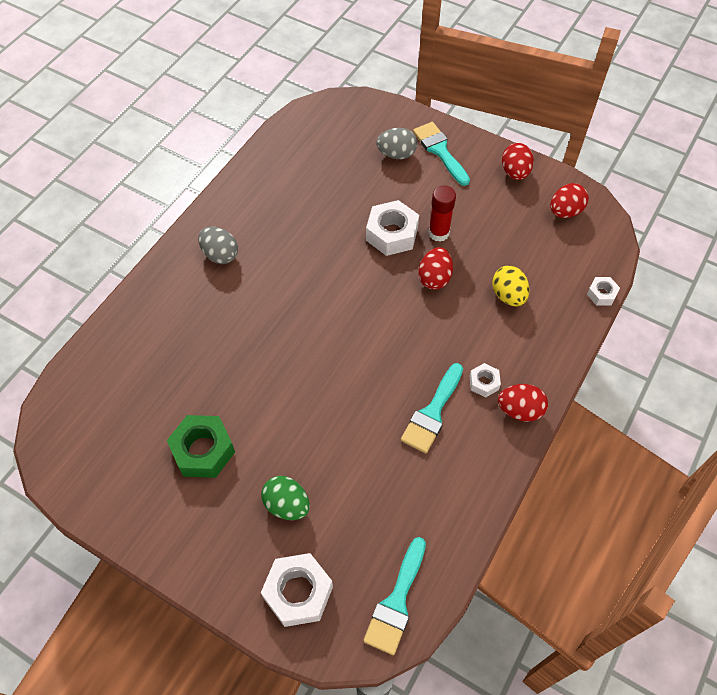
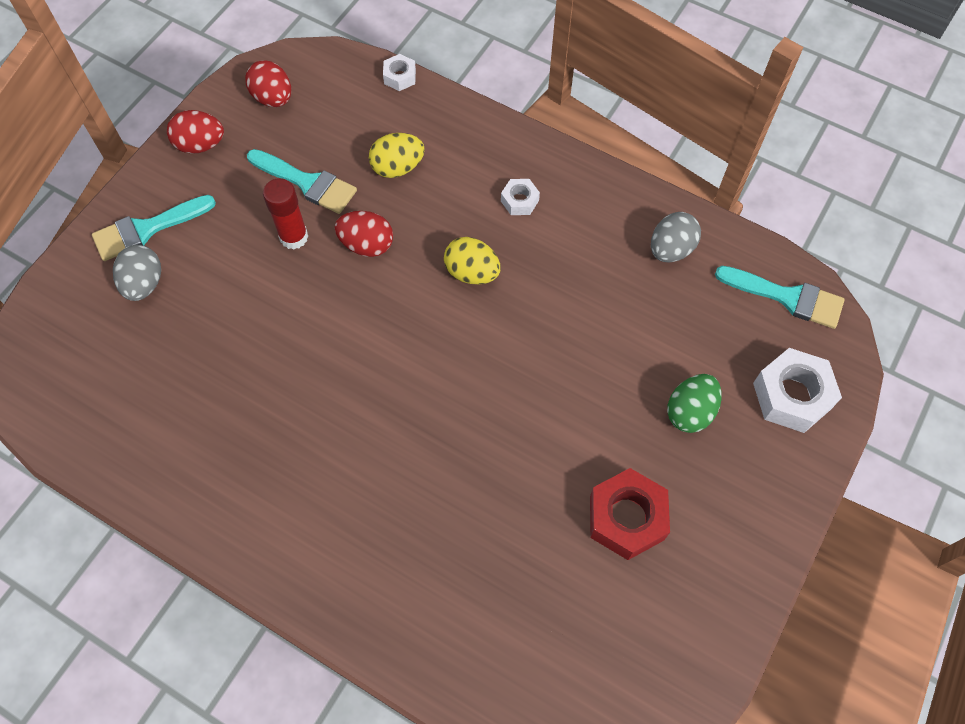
camera: 90 degrees left, 5 degrees up
(203, 450) = (626, 518): green nut -> red nut
(220, 255) = (307, 523): grey egg -> grey egg (671, 249)
(392, 234) = (290, 292): white nut -> none
(412, 348) = (472, 273): none -> yellow egg
(432, 413) = (561, 255): turquoise brush -> turquoise brush (307, 183)
(520, 410) = (554, 169): red egg -> none

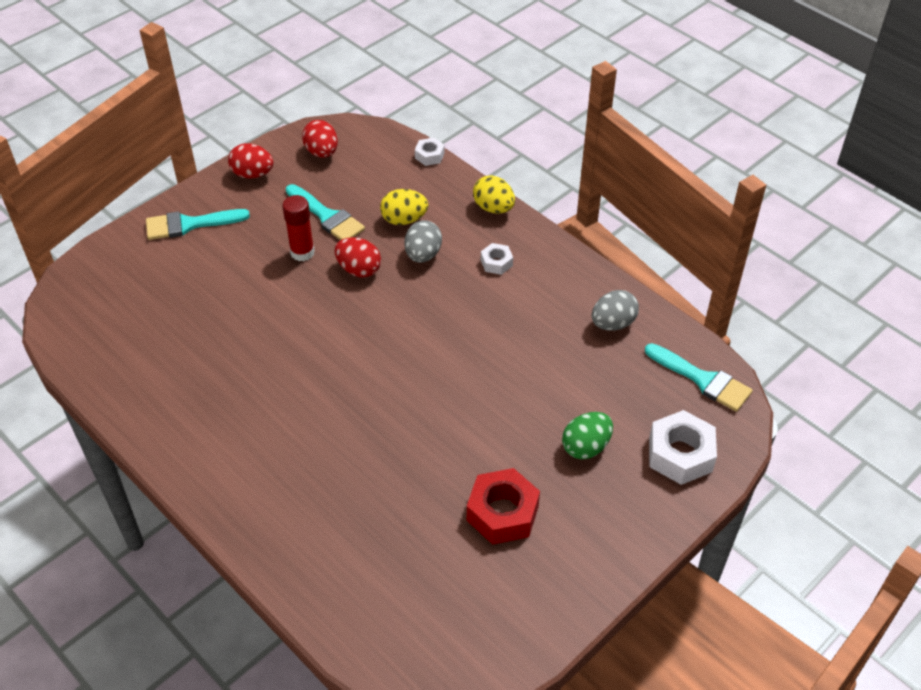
camera: 15 degrees right, 15 degrees down
(144, 284) = (173, 261): grey egg -> grey egg (423, 255)
(472, 273) = (437, 306): yellow egg -> yellow egg (493, 208)

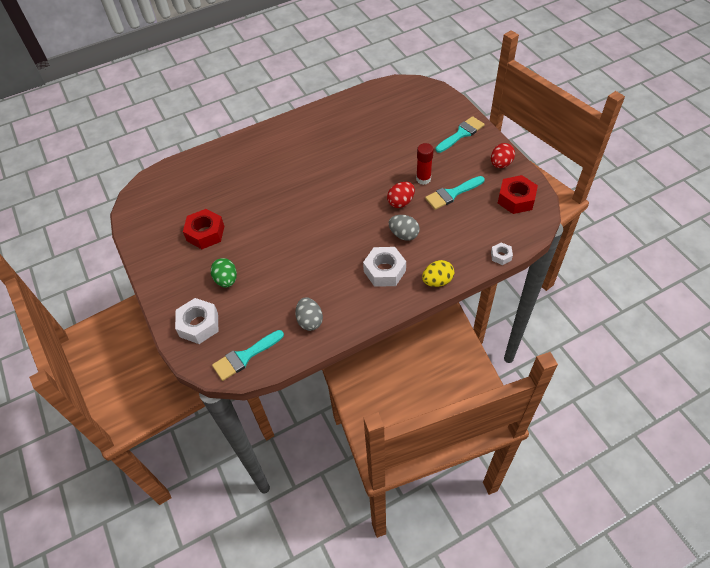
camera: 110 degrees right, 5 degrees up
(189, 224) = (461, 134): turquoise brush -> turquoise brush turned 45 degrees clockwise
(322, 152) = (516, 199): red egg -> red nut
(404, 220) = (438, 231): yellow egg -> none
(496, 263) = (384, 271): white nut -> white nut, size x1.89

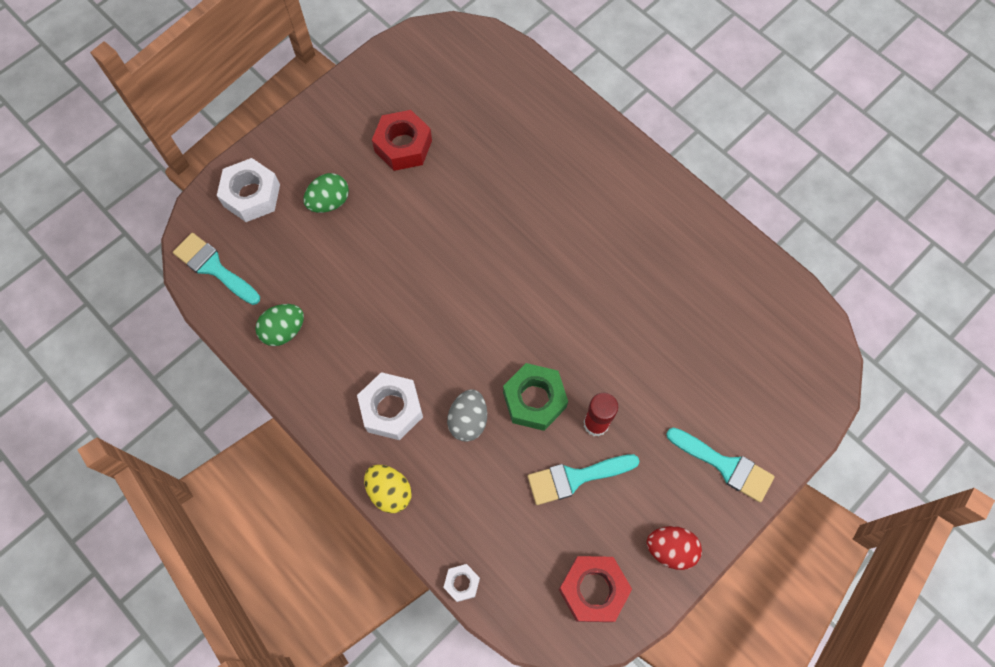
camera: 70 degrees right, 15 degrees up
(310, 321) = (284, 331): grey egg -> green egg
(400, 202) = (534, 400): red egg -> green nut
(452, 194) = (575, 478): turquoise brush -> turquoise brush turned 60 degrees counterclockwise

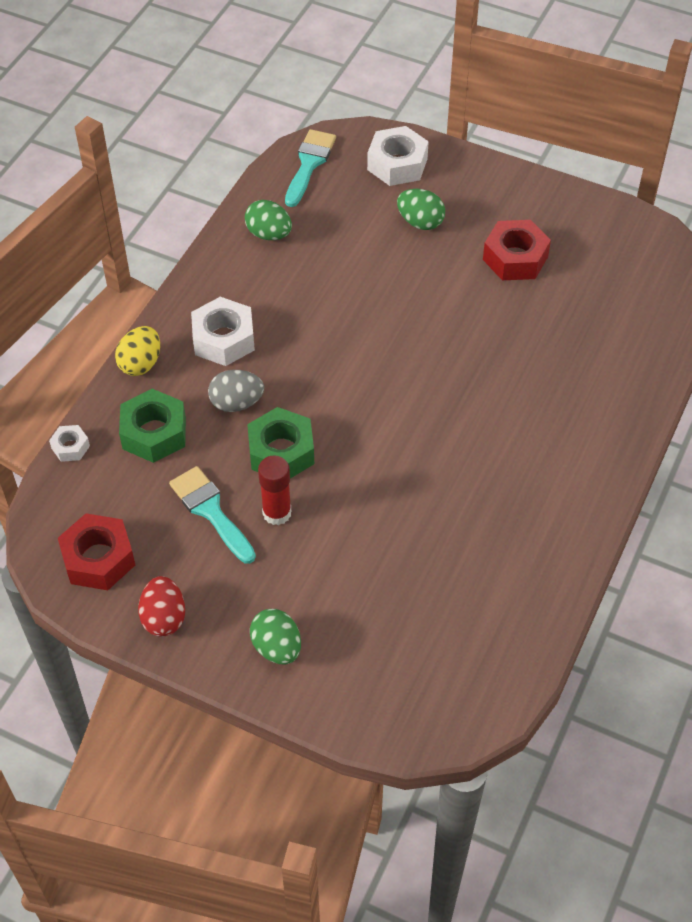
camera: 70 degrees right, 15 degrees down
(474, 502) = (154, 433): none -> green nut
(725, 466) = (277, 647): turquoise brush -> green egg

